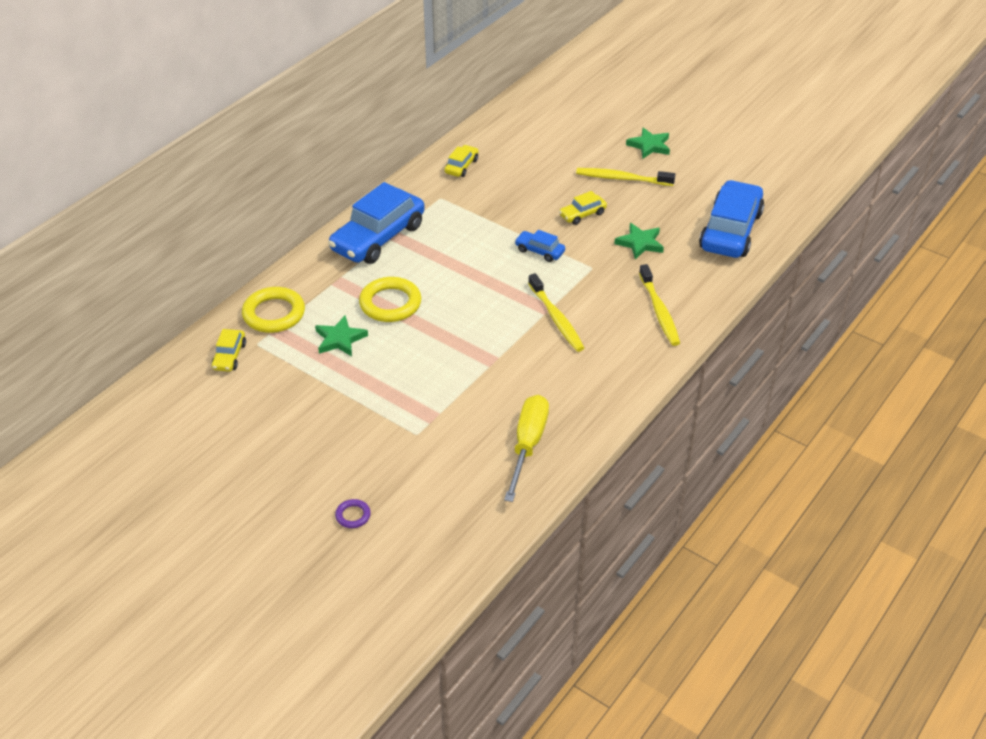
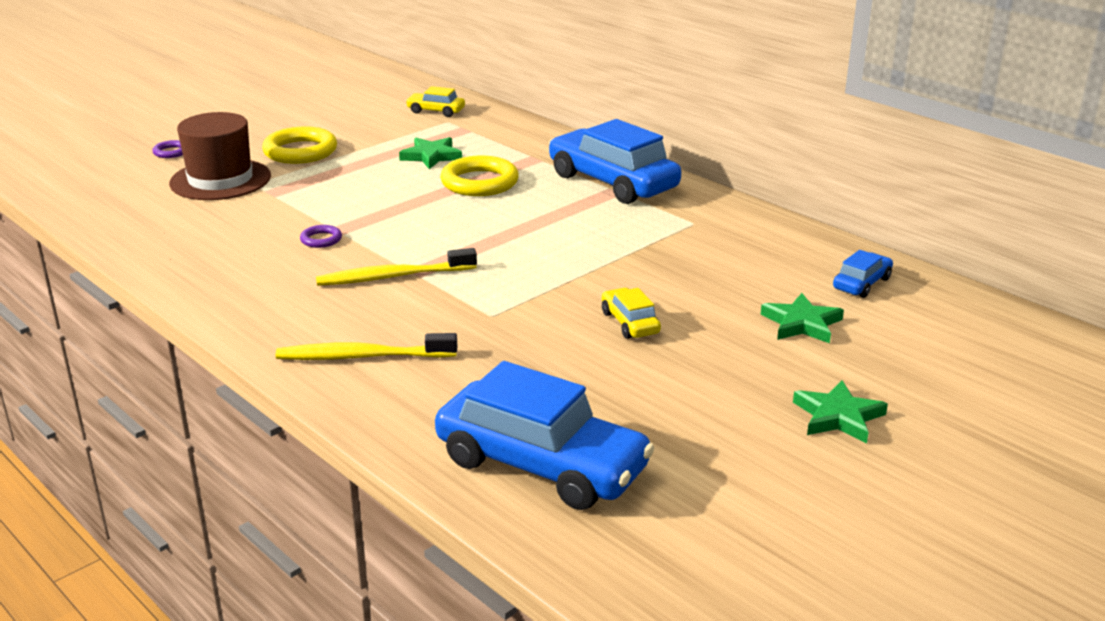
camera: 100 degrees right, 15 degrees down
(274, 314) = (492, 129): yellow ring -> yellow ring (300, 151)
(412, 458) = (220, 180): none -> brown hat
(461, 166) = (773, 242): yellow car -> none
(511, 366) = (321, 239): none -> purple ring
(527, 445) = (183, 237): yellow screwdriver -> none
(539, 251) = (547, 280): blue car -> blue car (861, 283)
(622, 178) = (728, 372): yellow toothbrush -> none
(640, 243) = (537, 364): green star -> green star (801, 323)

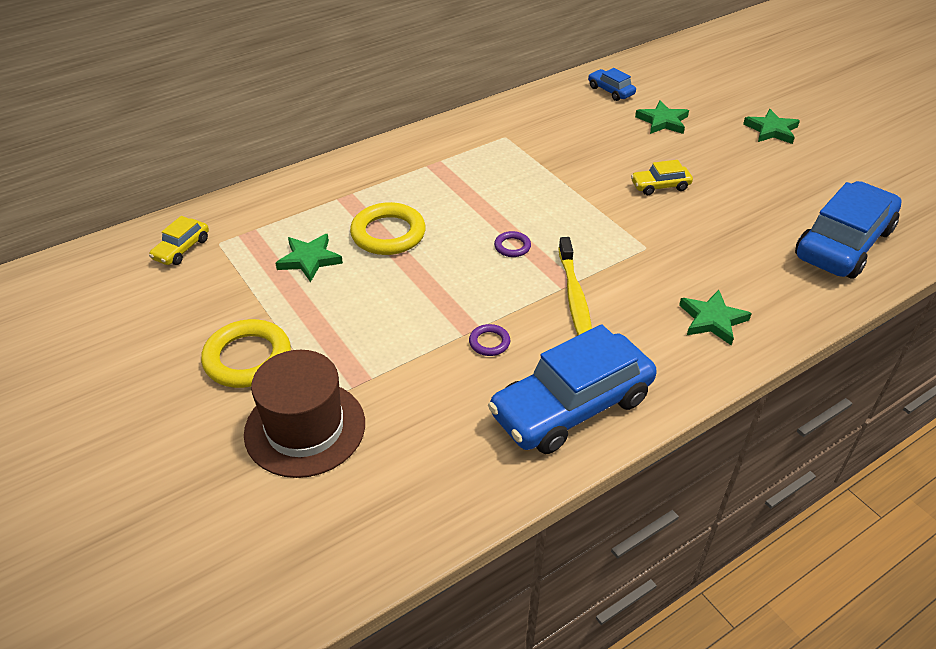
camera: 80 degrees left, 15 degrees up
(171, 152) = (188, 484): purple ring -> purple ring (512, 247)
(362, 356) = (712, 320): yellow toothbrush -> green star
(612, 182) = (415, 162): blue car -> blue car (571, 406)

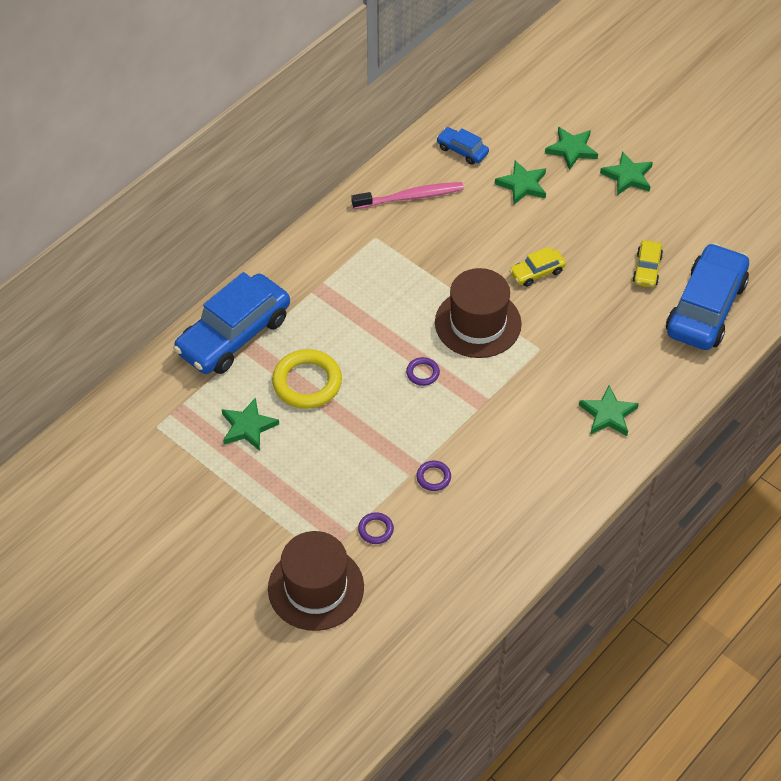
camera: 15 degrees left, 10 degrees up
(182, 249) = (126, 440): yellow car -> yellow car (647, 269)
(247, 358) = (241, 537): yellow ring -> none
(402, 381) = (375, 530): none -> purple ring
(550, 114) = (410, 197): none -> pink toothbrush
(571, 406) = (515, 521): blue car -> blue car (234, 335)
(574, 297) = (491, 416): yellow toothbrush -> none
(585, 216) = (478, 323): none -> brown hat
(718, 104) = (571, 149): none -> green star

